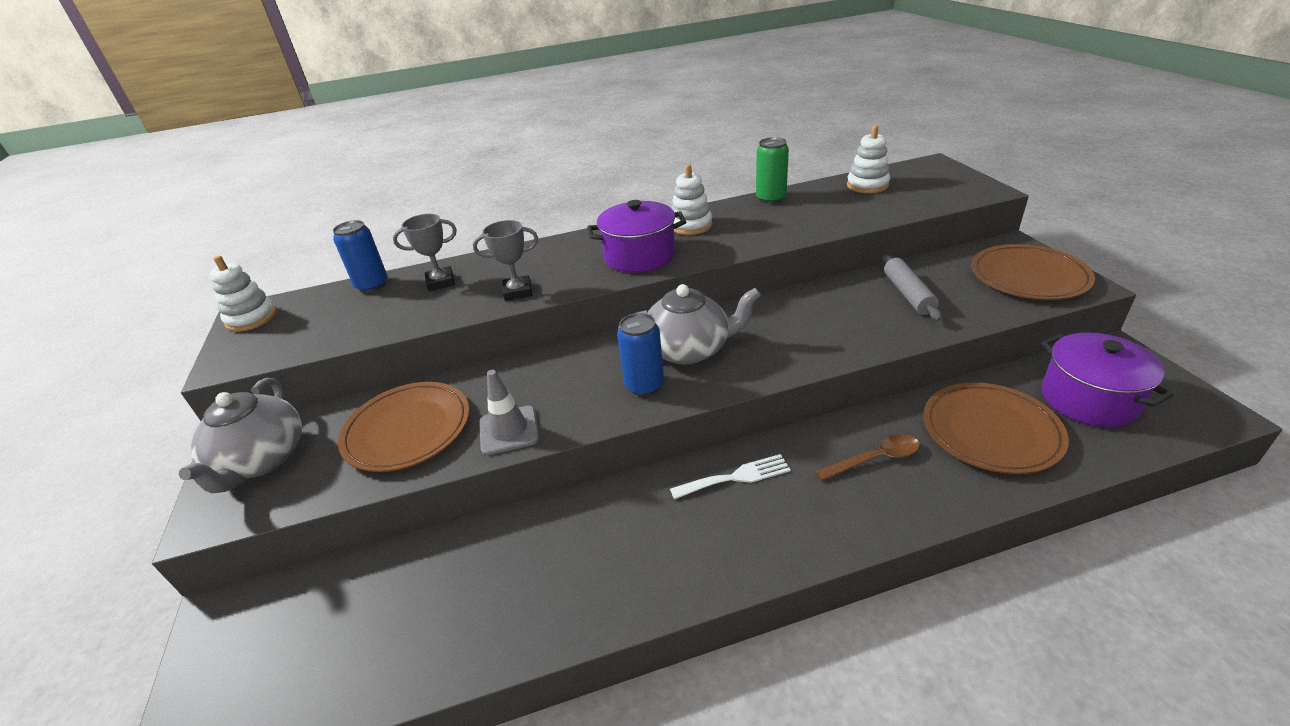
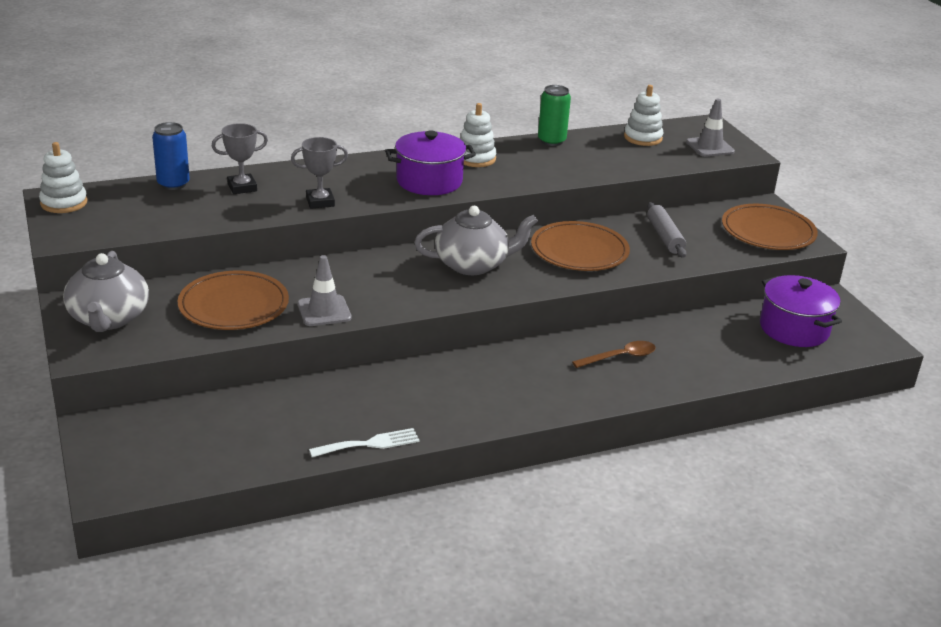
camera: 10 degrees left, 5 degrees down
(644, 385) = (436, 287): blue can -> none
(735, 477) = (509, 363): white fork -> white fork (370, 444)
(943, 187) = (710, 147): none -> grey traffic cone
(991, 431) = (713, 344): brown plate -> brown plate (579, 251)

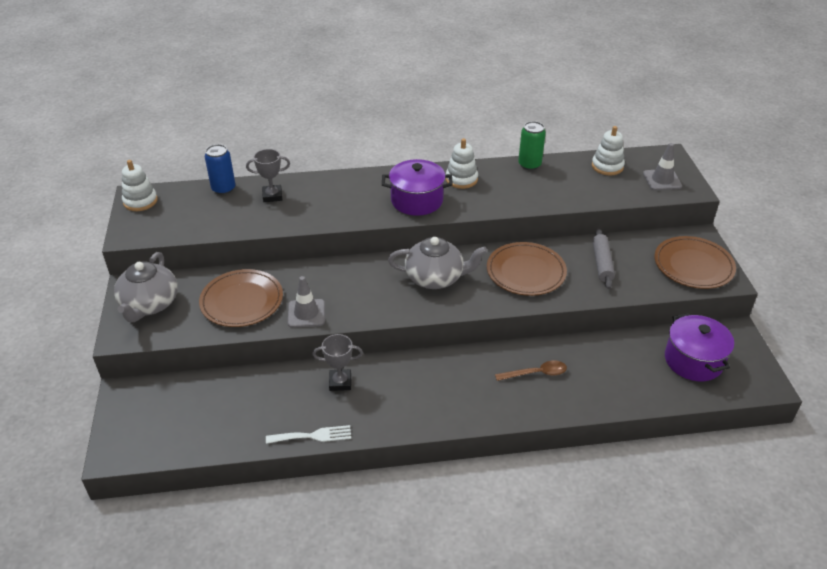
camera: 15 degrees right, 10 degrees up
(320, 202) = (325, 215): grey trophy -> grey trophy (340, 382)

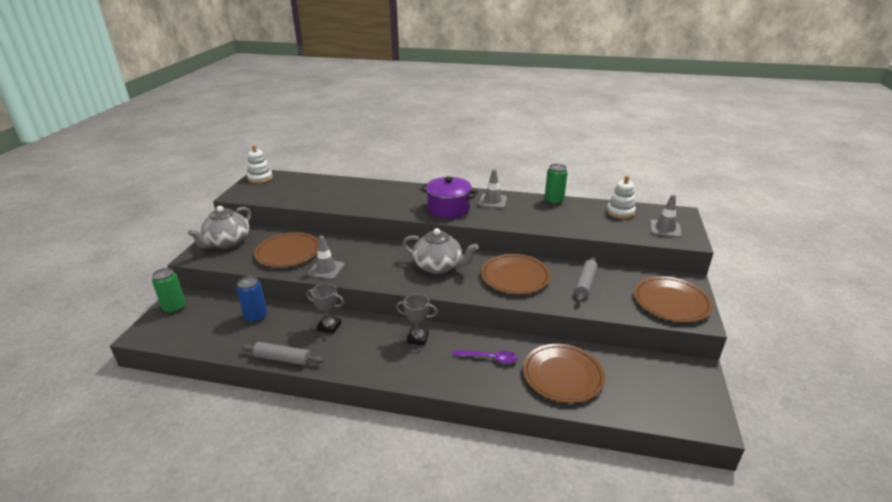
camera: 20 degrees right, 10 degrees down
(128, 408) = (174, 308): none -> green can
(223, 189) = (318, 180): blue can -> blue can (256, 316)
(272, 196) = (347, 189): grey trophy -> grey trophy (418, 338)
(313, 436) = (283, 359): white fork -> grey rolling pin
(461, 179) = (492, 201): white stacking toy -> grey traffic cone
(536, 373) = (489, 358): brown spoon -> purple spoon
(616, 372) = (562, 375): none -> brown plate
(693, 360) = (643, 383): purple pot -> none

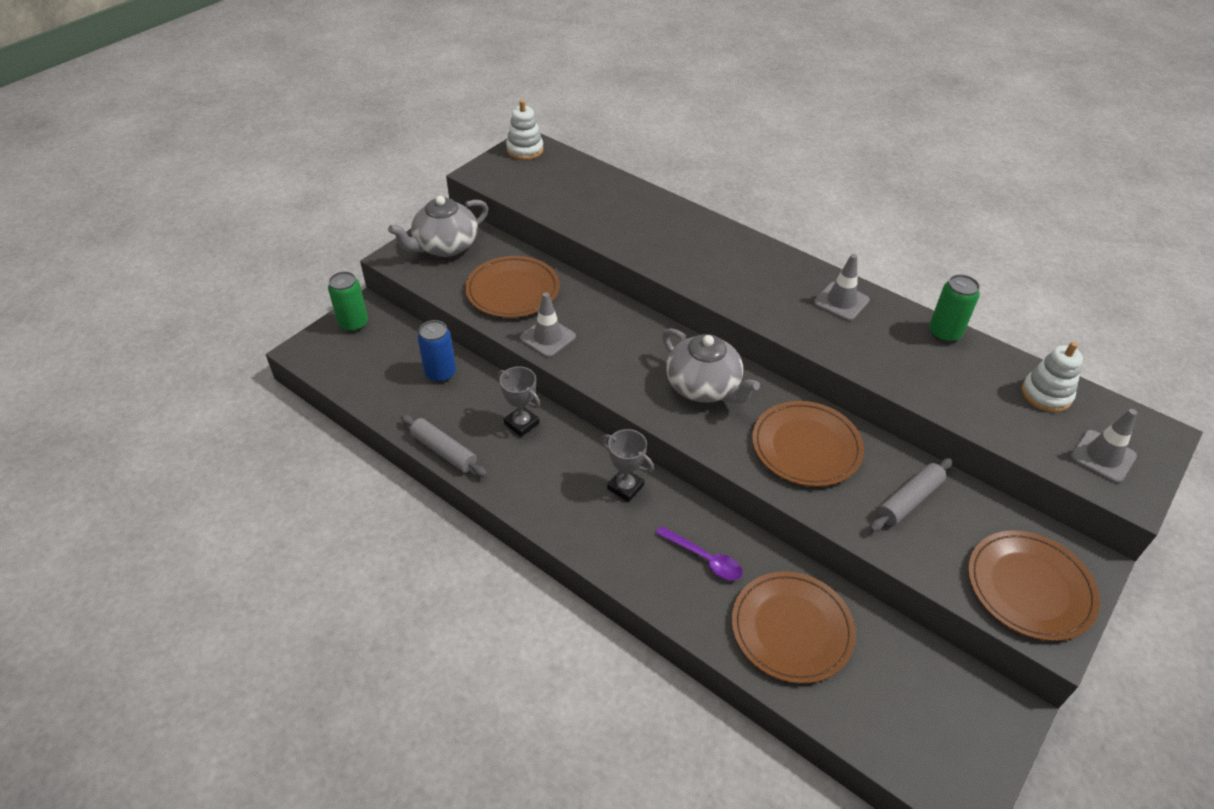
camera: 25 degrees right, 15 degrees up
(448, 208) = (763, 294): purple pot -> none

